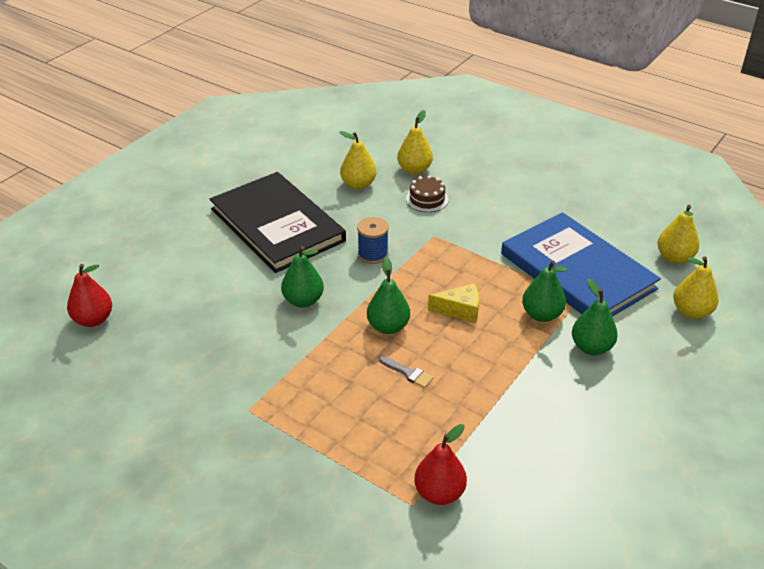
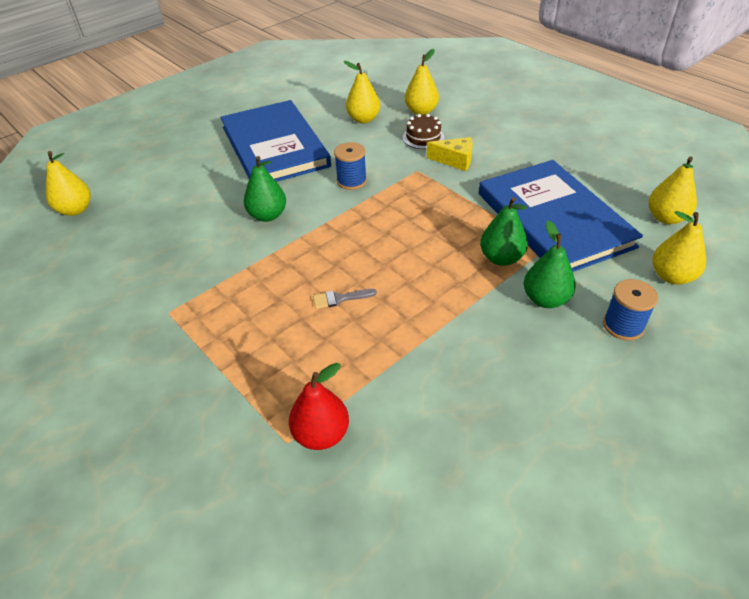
camera: 15 degrees right, 5 degrees up
(93, 320) = (75, 210): red pear -> yellow pear
(277, 225) = (274, 146): black book -> blue book
(388, 326) = (338, 250): green pear -> none
(408, 373) = (339, 298): grey brush -> grey brush turned 120 degrees clockwise
(460, 310) = (417, 243): yellow cheese -> yellow cheese (455, 160)
(662, 361) = (623, 325): none -> blue spool

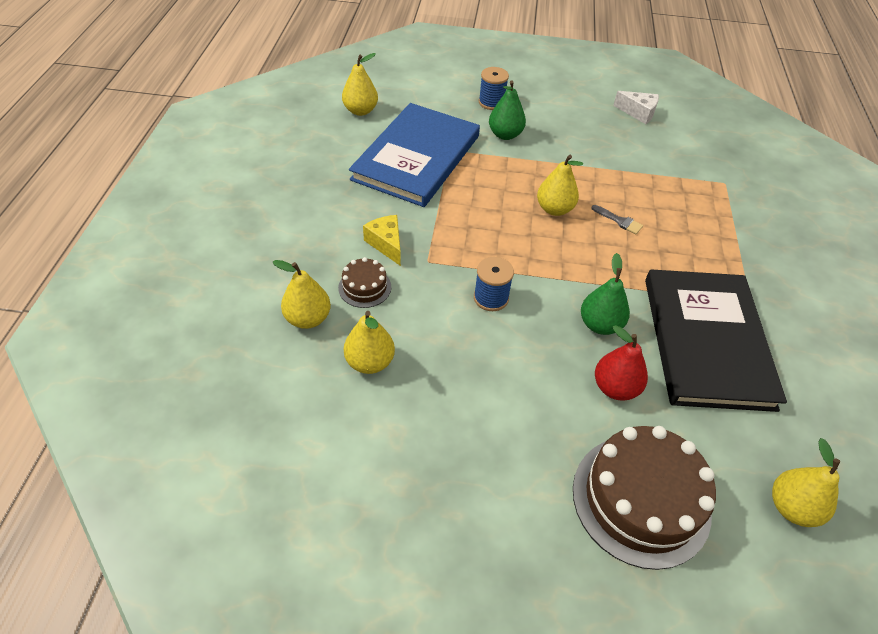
camera: 135 degrees left, 5 degrees up
(166, 163) = (641, 499): none -> brown cake
(184, 258) = (706, 341): none -> black book
(274, 146) = (501, 409): blue book -> none
(321, 434) = (703, 174): red pear -> red pear (615, 387)
(494, 473) = (638, 113): none -> white cheese
(501, 258) = (489, 166): green pear -> none
(671, 276) = (425, 96): yellow pear -> yellow pear (554, 209)

